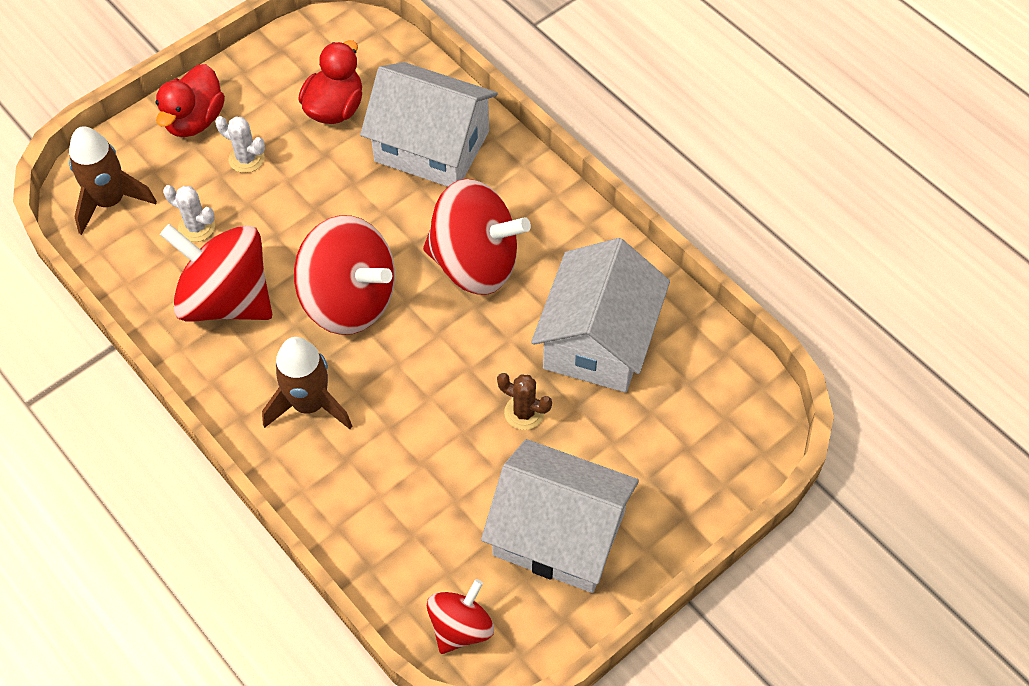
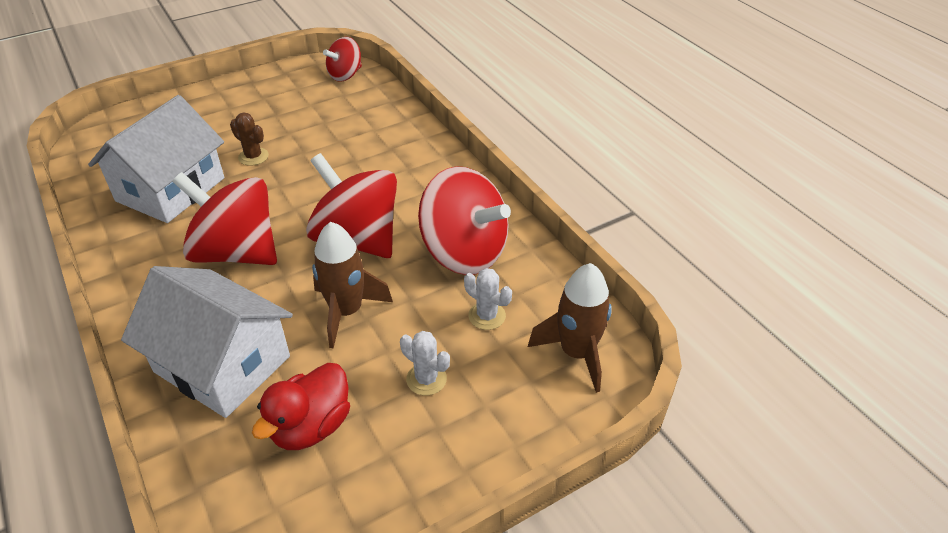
camera: 170 degrees left, 15 degrees down
(194, 120) = (481, 436): red duck -> none
(309, 404) = (409, 178): brown rocket -> brown rocket (346, 312)
(559, 534) = (266, 102): white house -> none

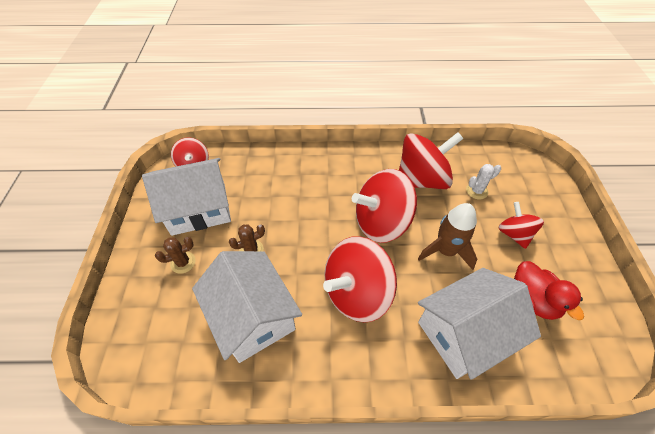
camera: 60 degrees left, 10 degrees up
(213, 122) = (183, 262): none -> brown cactus
(287, 103) = (199, 209): none -> white house
(426, 379) = (514, 234): white cactus -> red spinning top
(576, 353) = (516, 169): brown rocket -> none

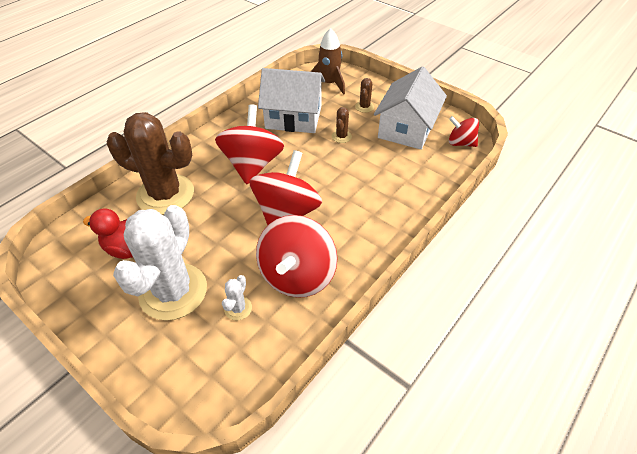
camera: 130 degrees right, 5 degrees down
(445, 251) = (219, 232): brown rocket -> brown rocket (329, 84)
(464, 333) = (165, 194): white house -> brown cactus
(514, 234) = (173, 291): red spinning top -> white cactus

